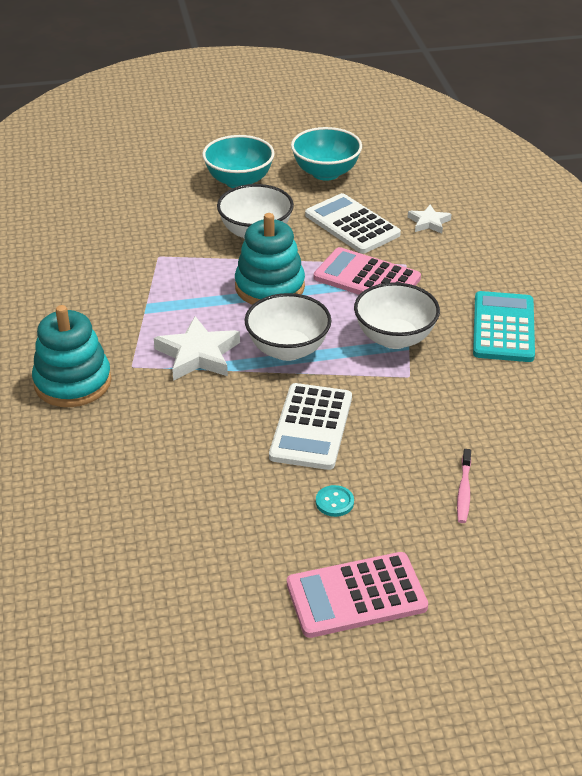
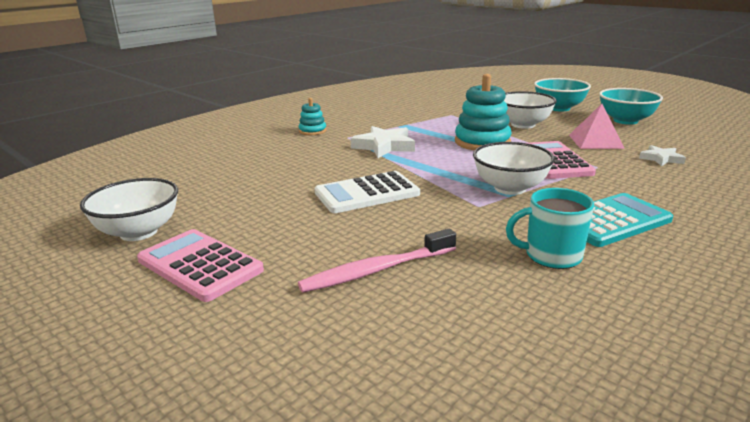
camera: 55 degrees right, 15 degrees down
(73, 382) = (312, 131): turquoise stacking toy -> turquoise stacking toy, size x0.54
(288, 349) = (432, 164): white bowl -> white bowl (139, 232)
(334, 502) = (298, 225): turquoise button -> none
(352, 225) = (595, 141): white calculator -> pink pyramid
(464, 491) = (377, 270): pink toothbrush -> pink toothbrush, size x1.73
(524, 391) = (551, 256): none -> turquoise mug

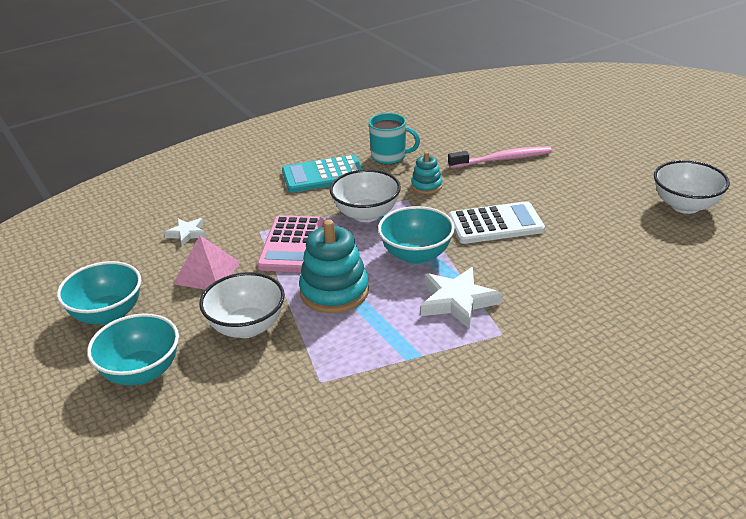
camera: 165 degrees left, 10 degrees up
(200, 265) = (620, 174): pink calculator -> none
(312, 131) = (552, 361): turquoise stacking toy -> turquoise stacking toy (426, 186)
(433, 165) = (416, 255): none -> turquoise bowl

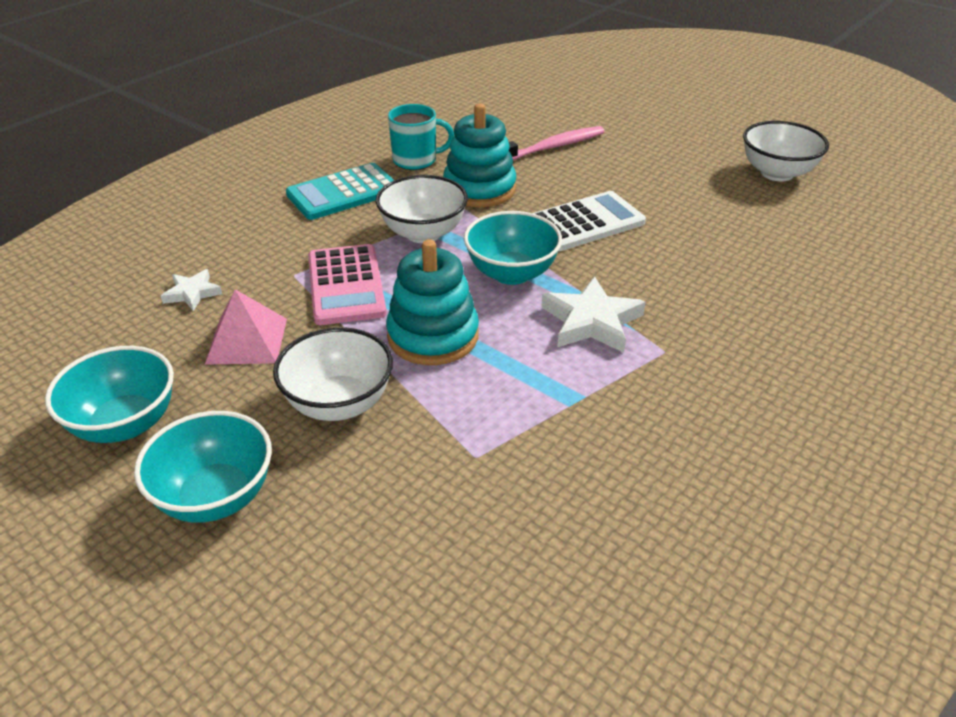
camera: 20 degrees left, 5 degrees up
(426, 186) = (479, 189): turquoise stacking toy -> turquoise stacking toy, size x1.86

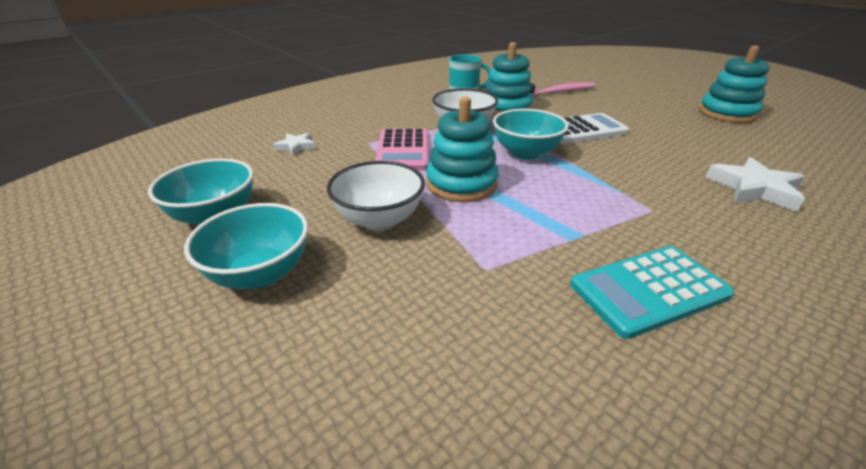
camera: 10 degrees right, 5 degrees down
(247, 341) = (323, 175): pink pyramid -> none
(343, 193) = (413, 105): turquoise calculator -> turquoise calculator (649, 290)
(591, 321) = (588, 186): white star -> white star (754, 189)
(777, 173) = (727, 113): white bowl -> turquoise stacking toy

